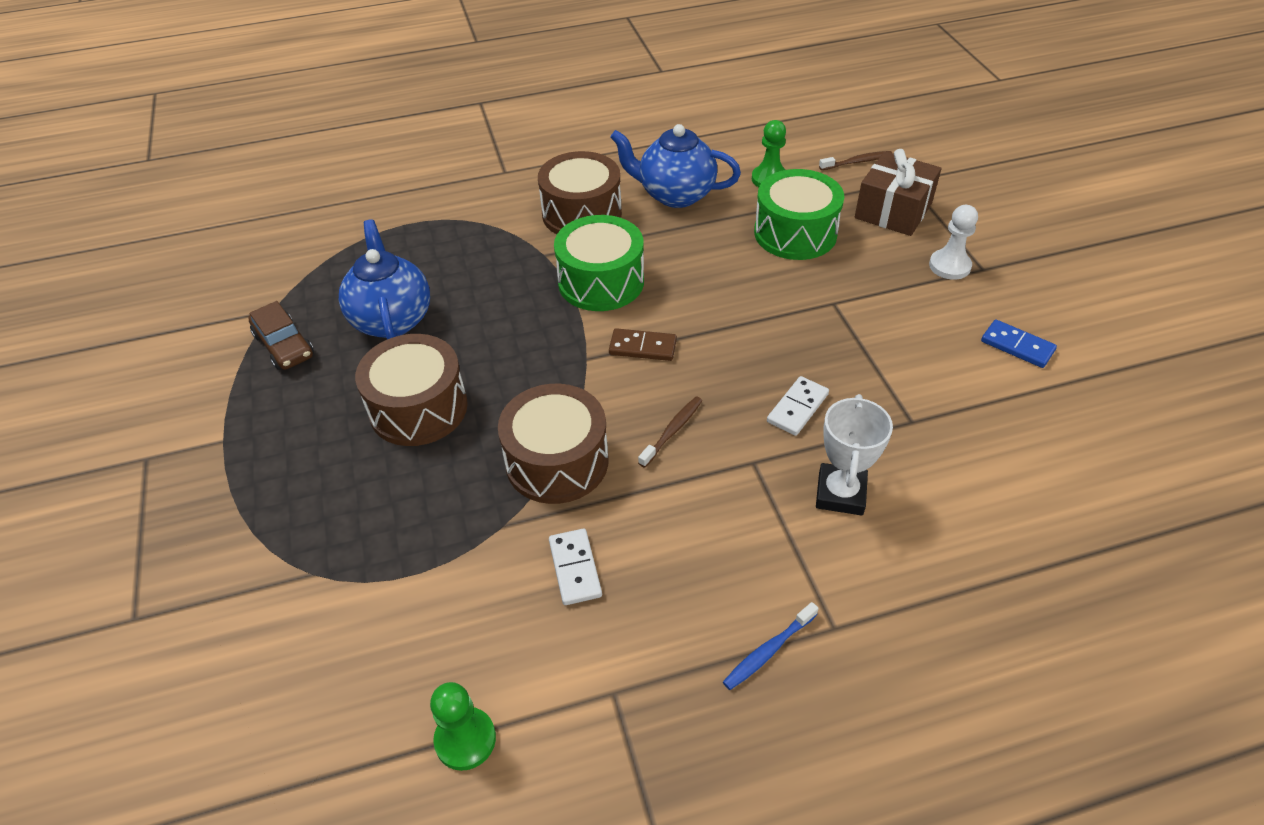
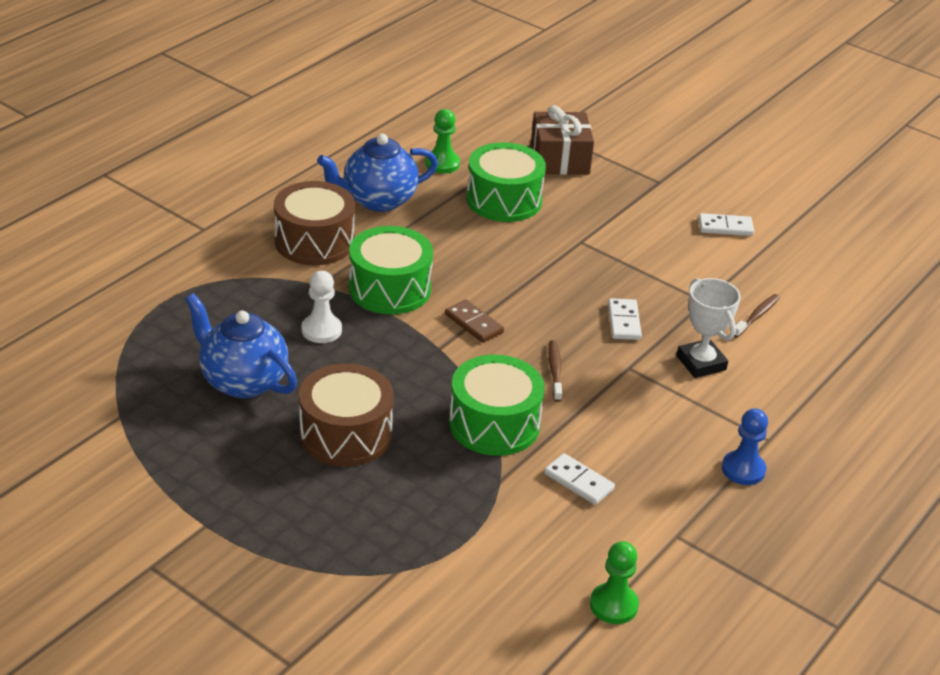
camera: 40 degrees left, 10 degrees down
(284, 345) = (168, 438): brown car -> none
(557, 461) = (494, 424): brown drum -> green drum
(643, 347) = (474, 323): brown domino -> brown domino turned 75 degrees clockwise
(768, 651) = (743, 469): blue toothbrush -> blue pawn
(857, 162) = (497, 129): brown toothbrush -> brown toothbrush (756, 316)
(949, 266) = (635, 187): white pawn -> white pawn (321, 330)
(1017, 346) = (725, 227): blue domino -> white domino

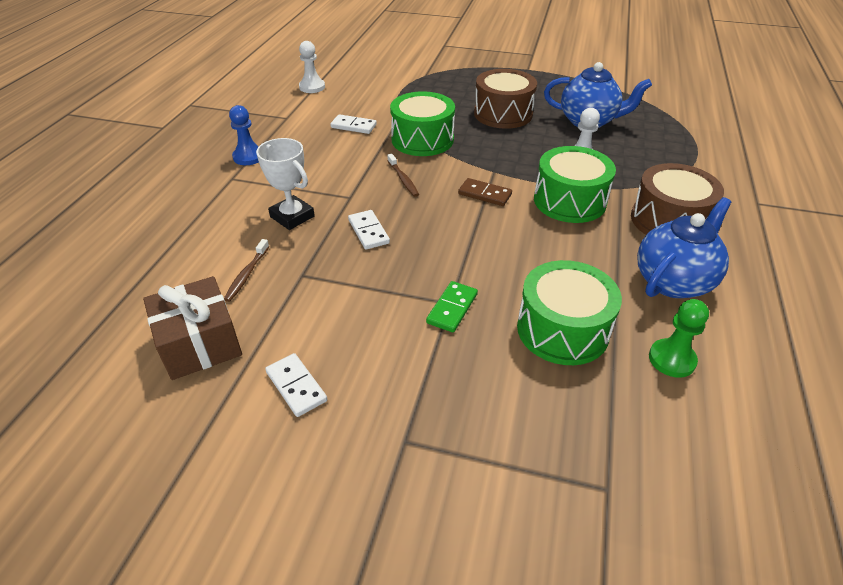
camera: 160 degrees right, 5 degrees up
(559, 159) = (553, 431): brown gift -> brown gift (200, 343)
(581, 237) = (452, 308): none -> green domino
(613, 605) = (312, 87): green pawn -> white pawn
(725, 227) = (296, 386): white domino -> white domino turned 75 degrees clockwise

